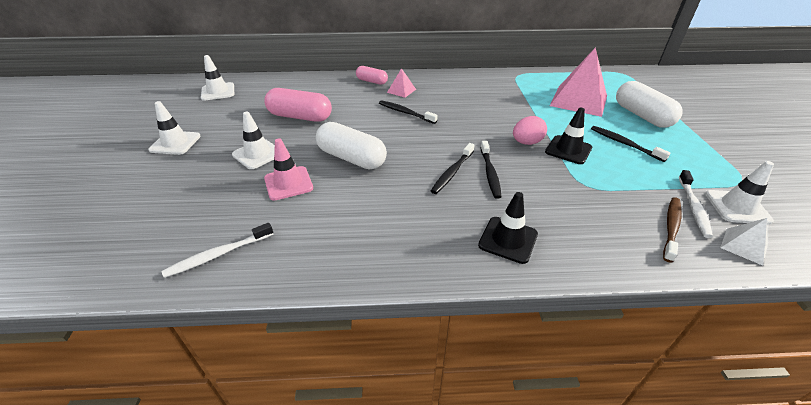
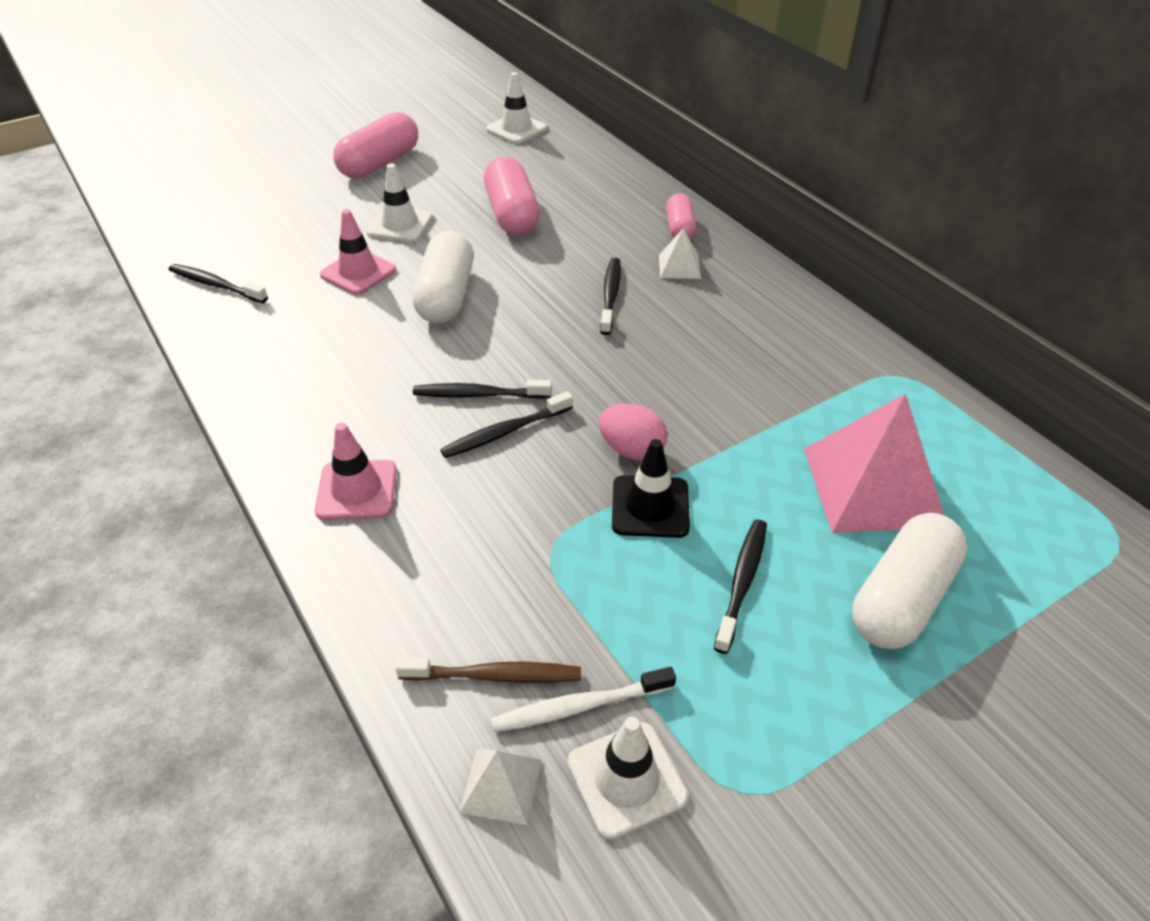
camera: 60 degrees right, 5 degrees up
(175, 143) = (380, 163): white traffic cone -> pink capsule
(218, 254) = (216, 285): white toothbrush -> black toothbrush
(401, 91) = (679, 266): pink pyramid -> white pyramid
(508, 240) = (357, 490): black traffic cone -> pink traffic cone

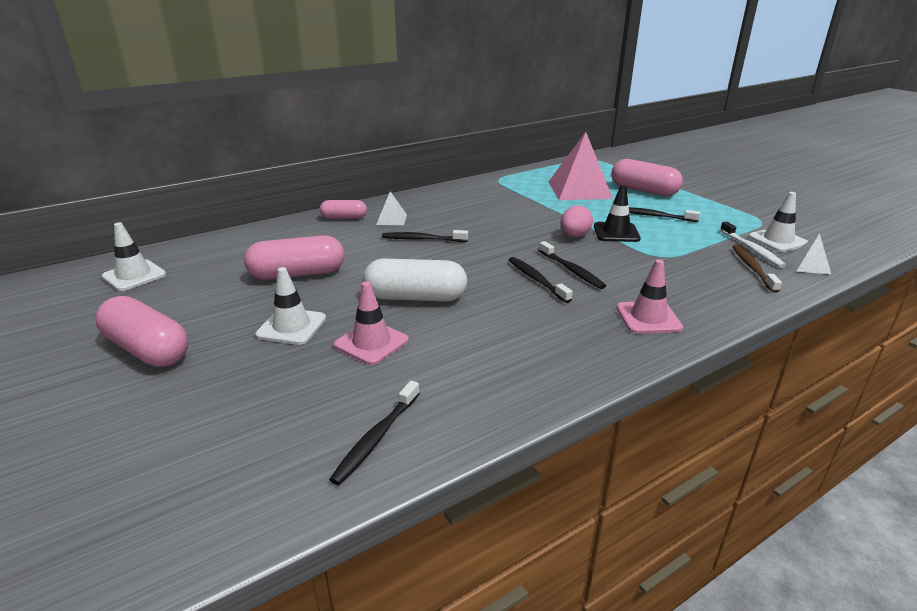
camera: 90 degrees left, 15 degrees down
(479, 394) = (536, 280): black toothbrush -> black toothbrush turned 150 degrees clockwise
(901, 598) = (643, 190): white capsule -> pink capsule

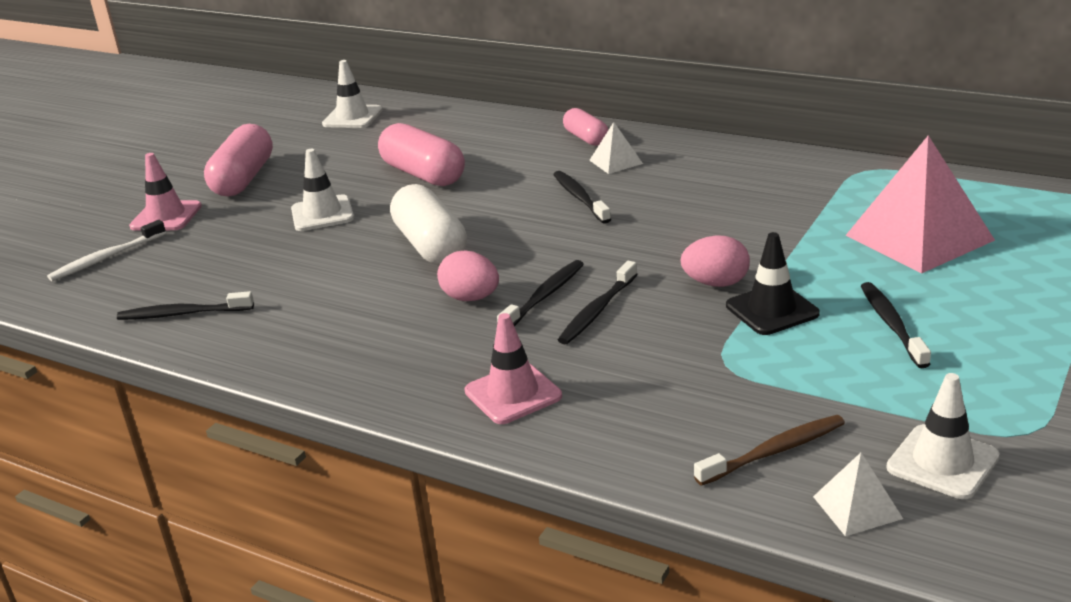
camera: 65 degrees right, 0 degrees up
(371, 343) = (323, 258): pink traffic cone -> pink traffic cone (166, 216)
(511, 302) = (471, 298): none -> pink egg
(643, 190) = (1009, 289): pink capsule -> none
(751, 249) = (859, 440): white toothbrush -> white toothbrush (106, 258)

